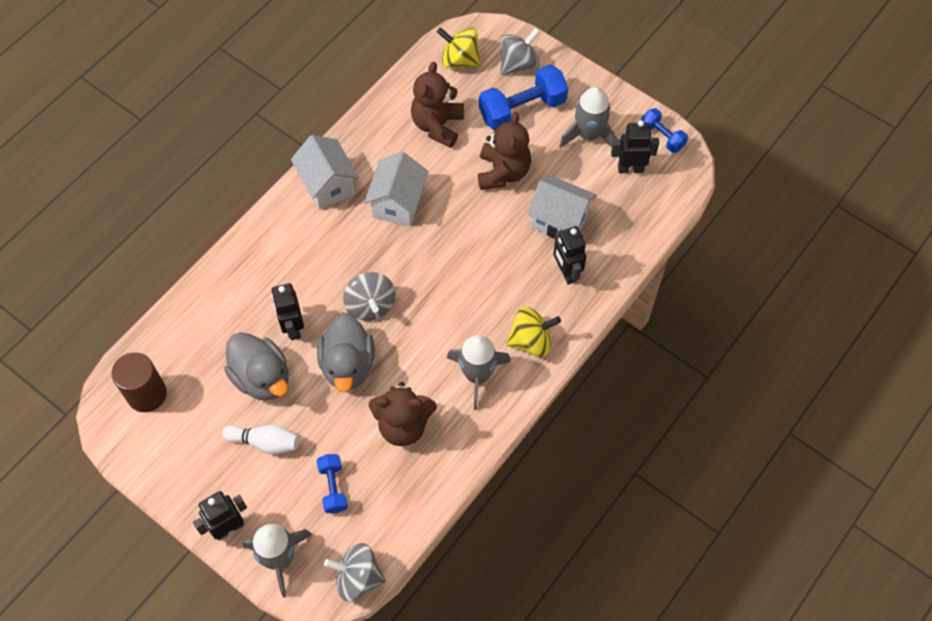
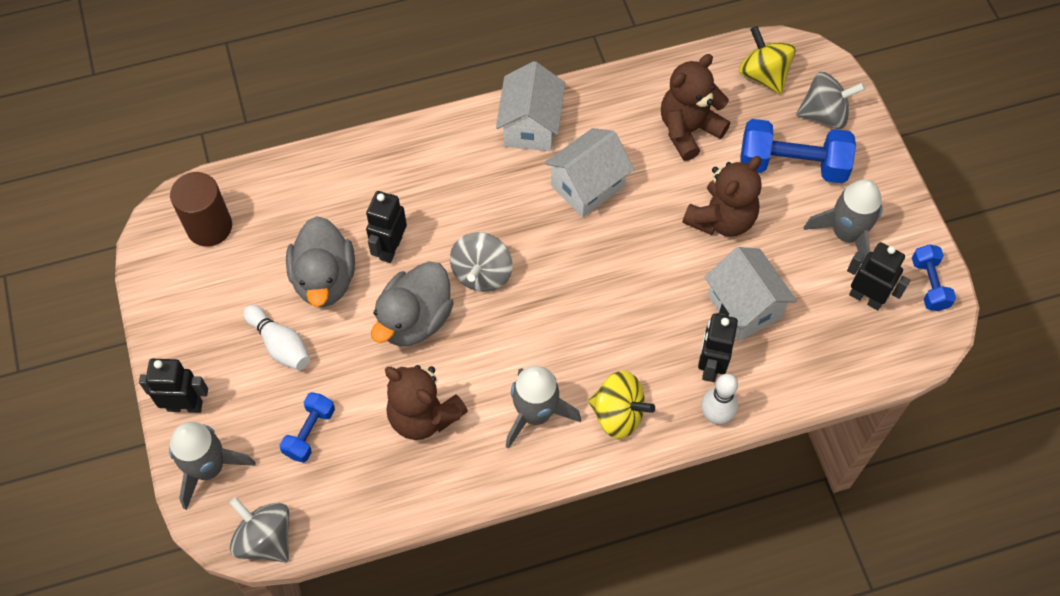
camera: 35 degrees right, 0 degrees up
(593, 302) = (715, 416): none -> white bowling pin

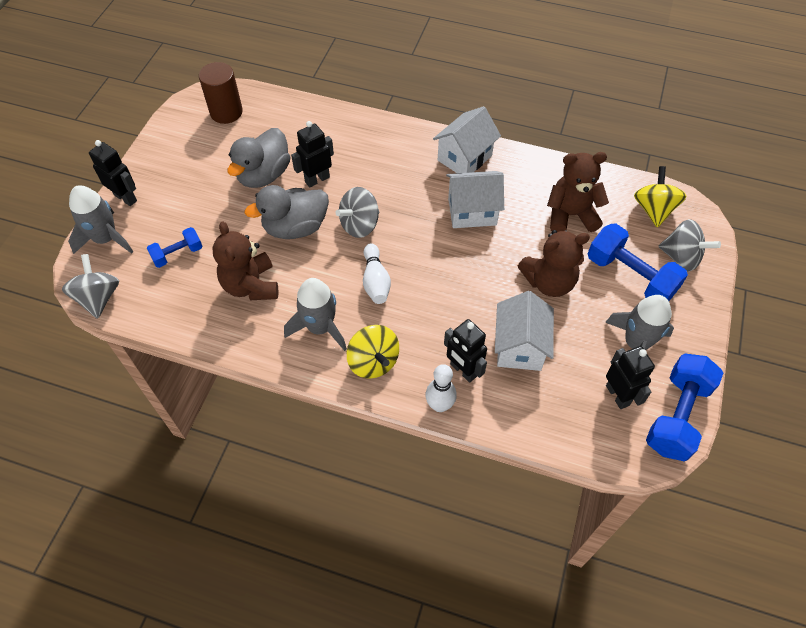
camera: 35 degrees right, 5 degrees down
(280, 344) = (206, 196): white bowling pin -> white bowling pin (375, 281)
(710, 366) = (463, 370): black robot -> black robot turned 90 degrees counterclockwise
(929, 284) = (676, 416): blue dumbbell -> blue dumbbell, size x1.79

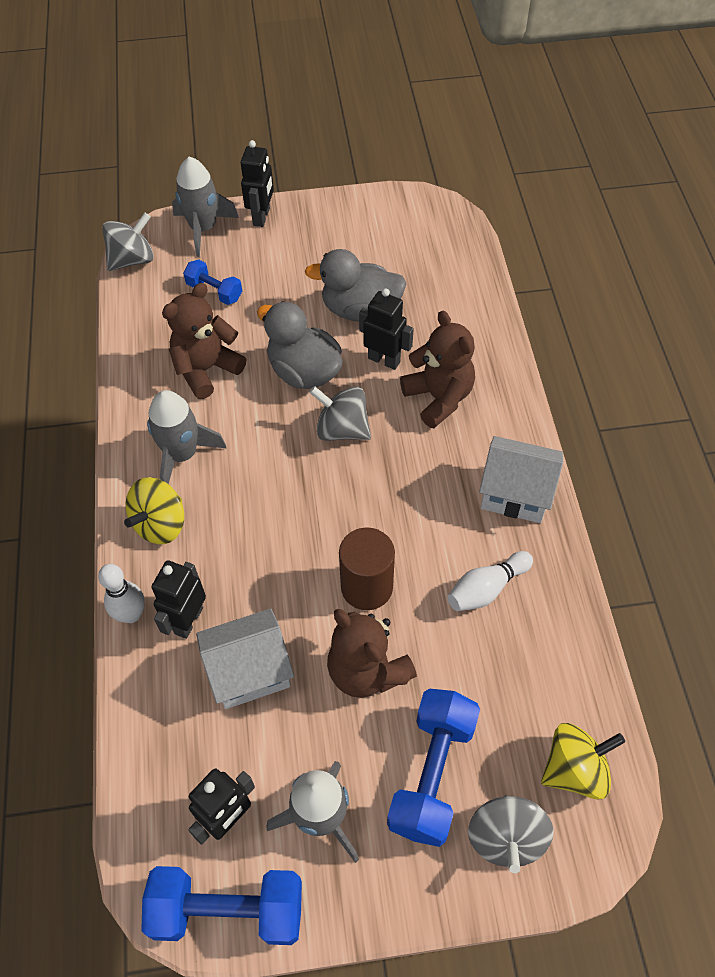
camera: 65 degrees right, 0 degrees up
(226, 112) = (428, 236): brown cylinder -> brown cylinder (367, 587)
(375, 281) = (270, 479): white bowling pin -> white bowling pin (486, 588)
(472, 212) = (431, 537): white house -> none
(570, 215) = (496, 658): brown teddy bear -> brown teddy bear (438, 398)

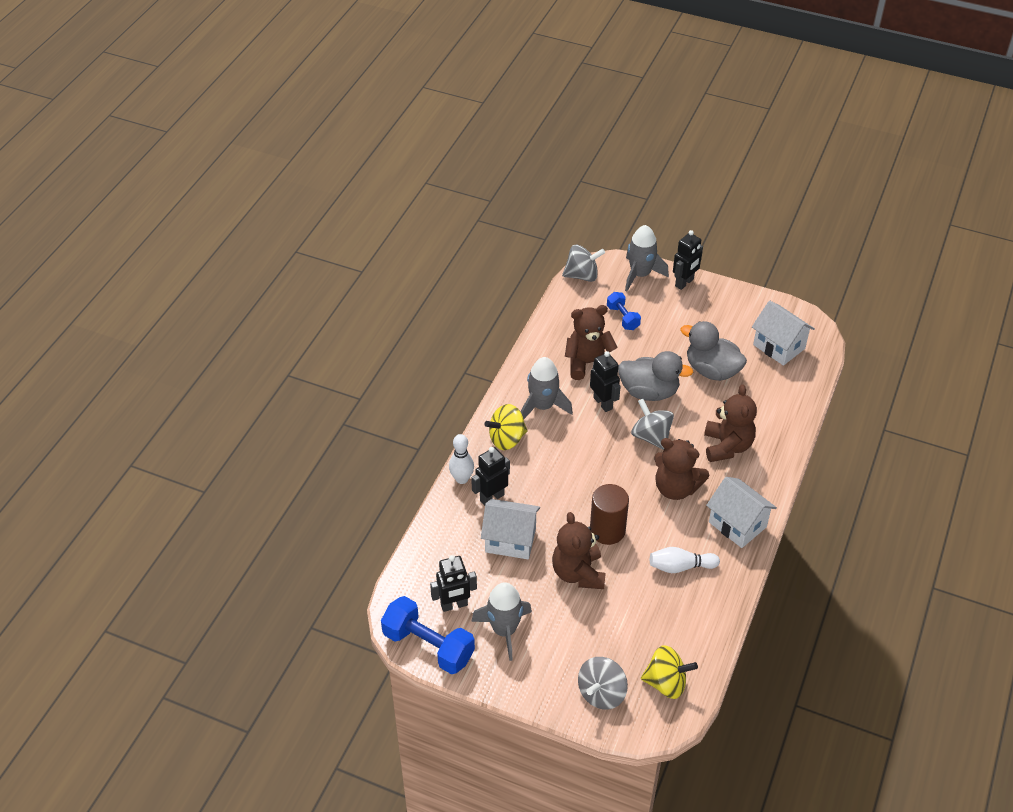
camera: 30 degrees right, 10 degrees down
(304, 372) = (649, 392): grey duck -> grey duck turned 120 degrees clockwise
(384, 360) = (706, 408): black robot -> black robot (603, 403)
(414, 483) = (676, 488): none -> brown teddy bear
(417, 247) = (779, 346): none -> white house
(432, 774) = (580, 642): blue dumbbell -> none

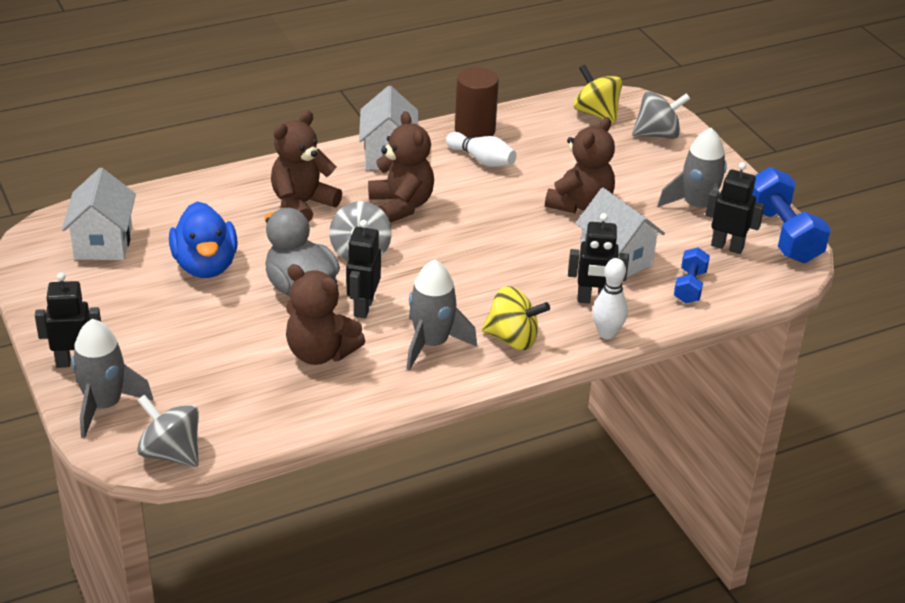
camera: 140 degrees left, 10 degrees down
(607, 530) = (511, 215): brown cylinder -> brown cylinder (475, 130)
(623, 318) = (206, 373): blue dumbbell -> blue dumbbell (689, 286)
(712, 370) = (205, 266): grey duck -> blue duck

